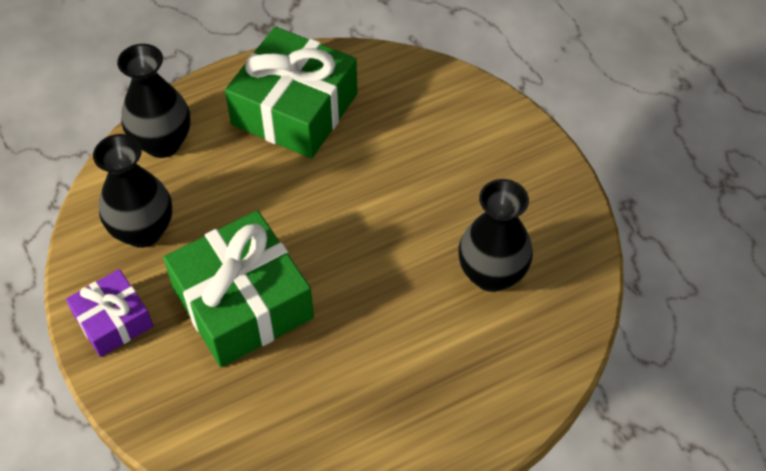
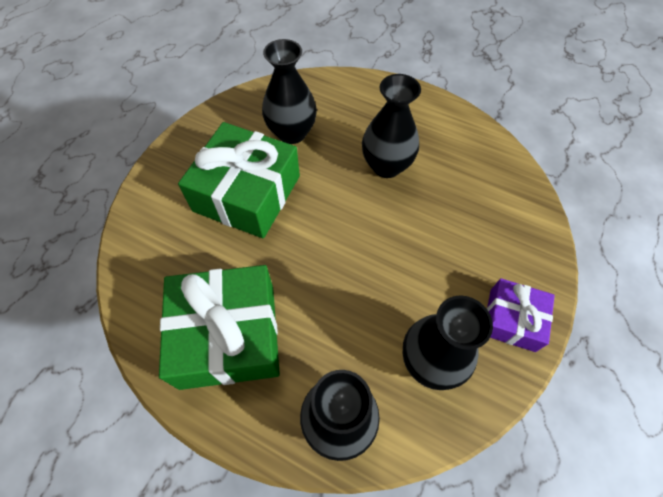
camera: 125 degrees left, 5 degrees up
(242, 303) = (424, 248): green gift -> green gift (247, 193)
(369, 339) = (386, 166): none -> black vase

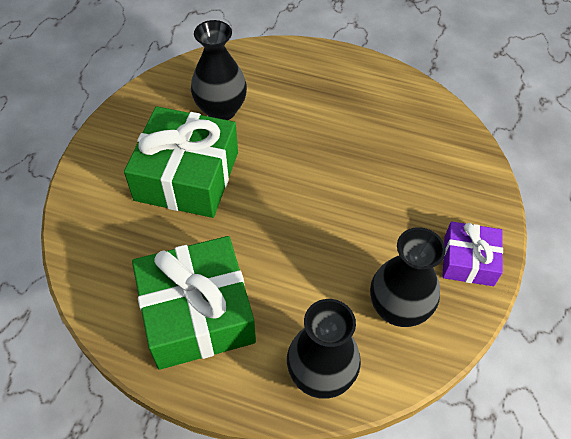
camera: 10 degrees left, 5 degrees down
(386, 166) = (324, 132): black vase -> none

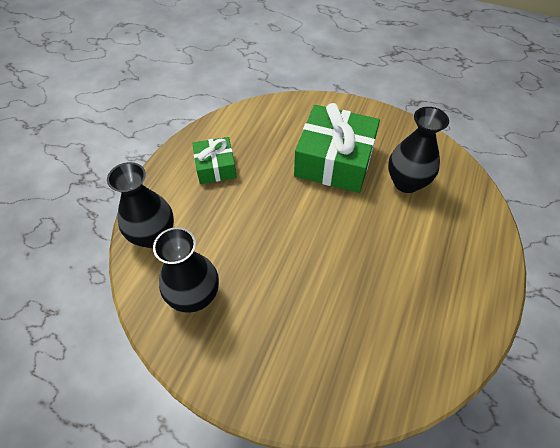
camera: 95 degrees right, 0 degrees up
(197, 313) = (215, 167): green gift -> green gift, size x0.55
(468, 260) = (232, 367): purple gift -> none

